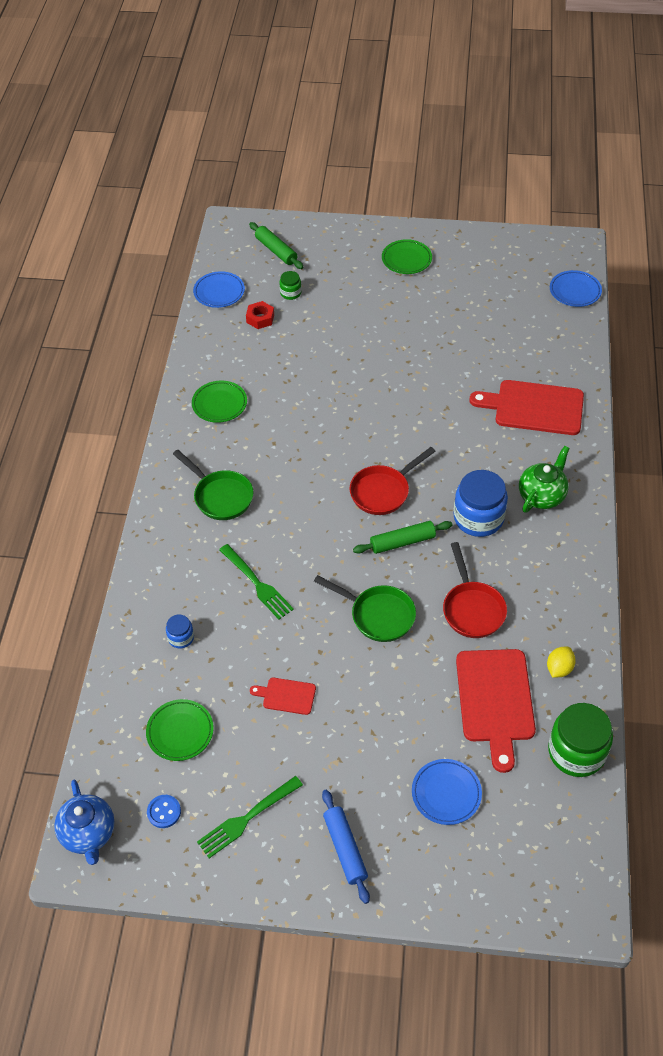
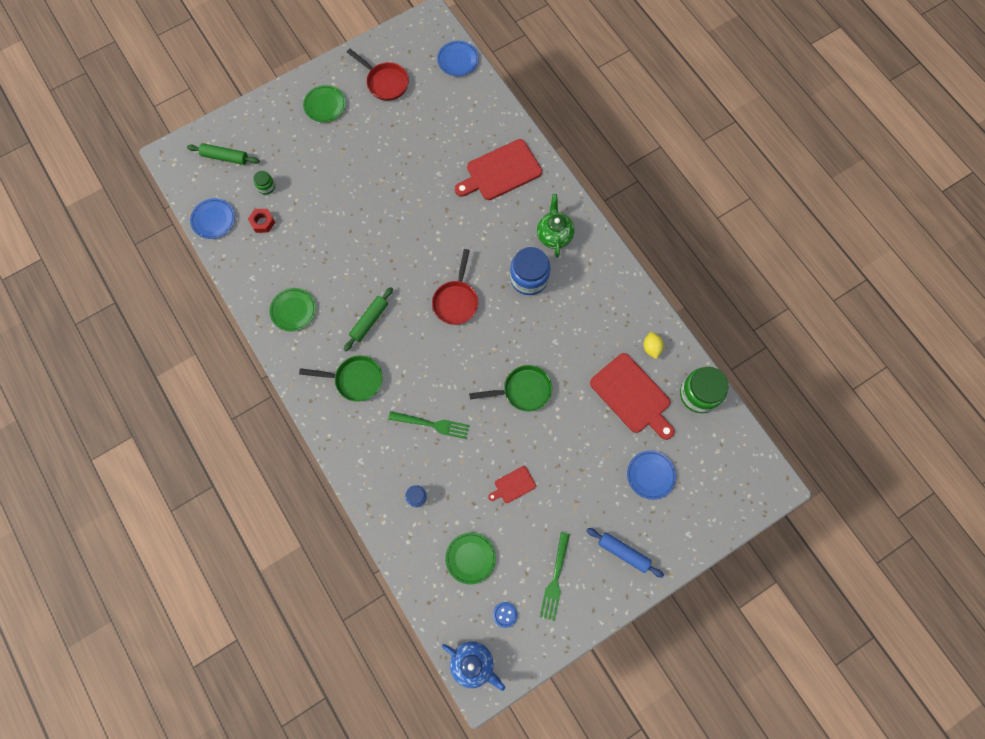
camera: 40 degrees left, 20 degrees up
(402, 542) = (497, 329): green rolling pin -> green rolling pin (369, 321)
(472, 609) = (574, 345): red pan -> red pan (385, 82)

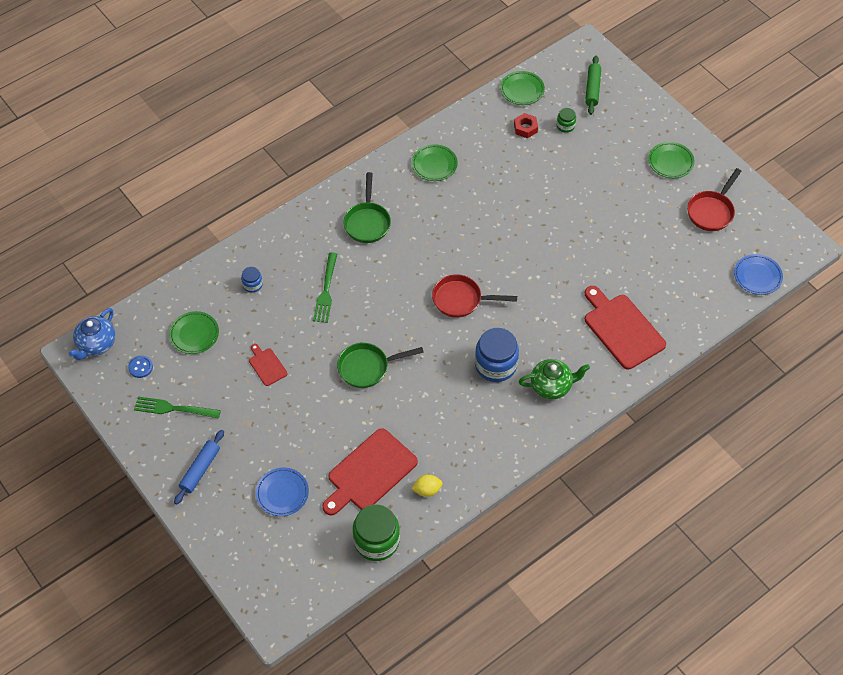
camera: 85 degrees right, 15 degrees down
(213, 220) = (522, 90): blue plate -> green plate
(369, 321) = (430, 227): green rolling pin -> none
(523, 390) = (367, 367): green pan -> green pan turned 90 degrees clockwise

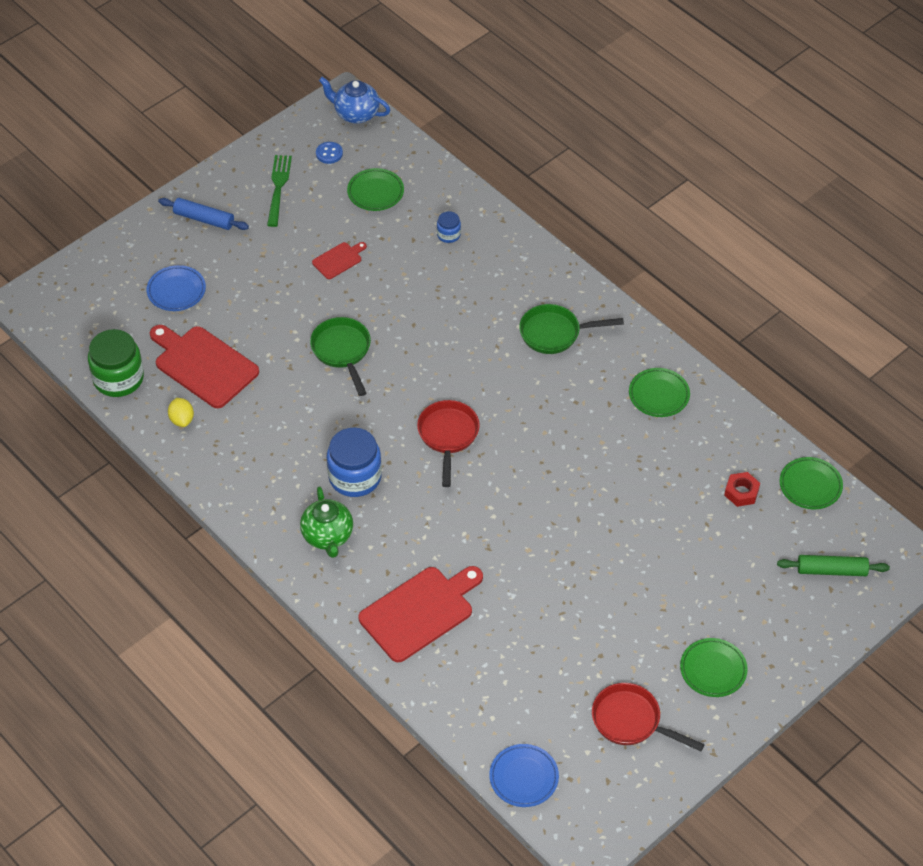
camera: 85 degrees right, 5 degrees down
(326, 290) = (447, 303): green fork -> none
(565, 126) = (755, 539): green jar -> none

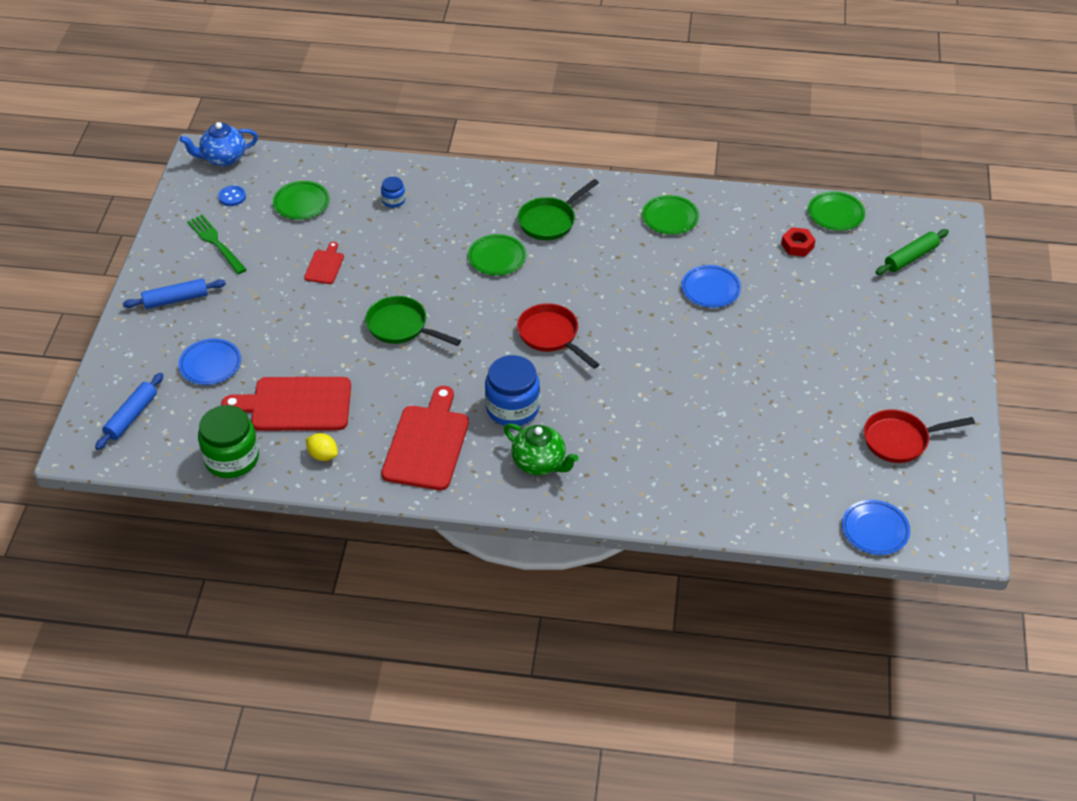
camera: 40 degrees left, 5 degrees down
(84, 297) = (131, 416): none -> blue rolling pin
(420, 611) = (670, 469): red cutting board -> red cutting board (427, 443)
(621, 482) = (710, 289): none -> blue plate
(713, 670) = (912, 369): green plate -> green plate (497, 258)

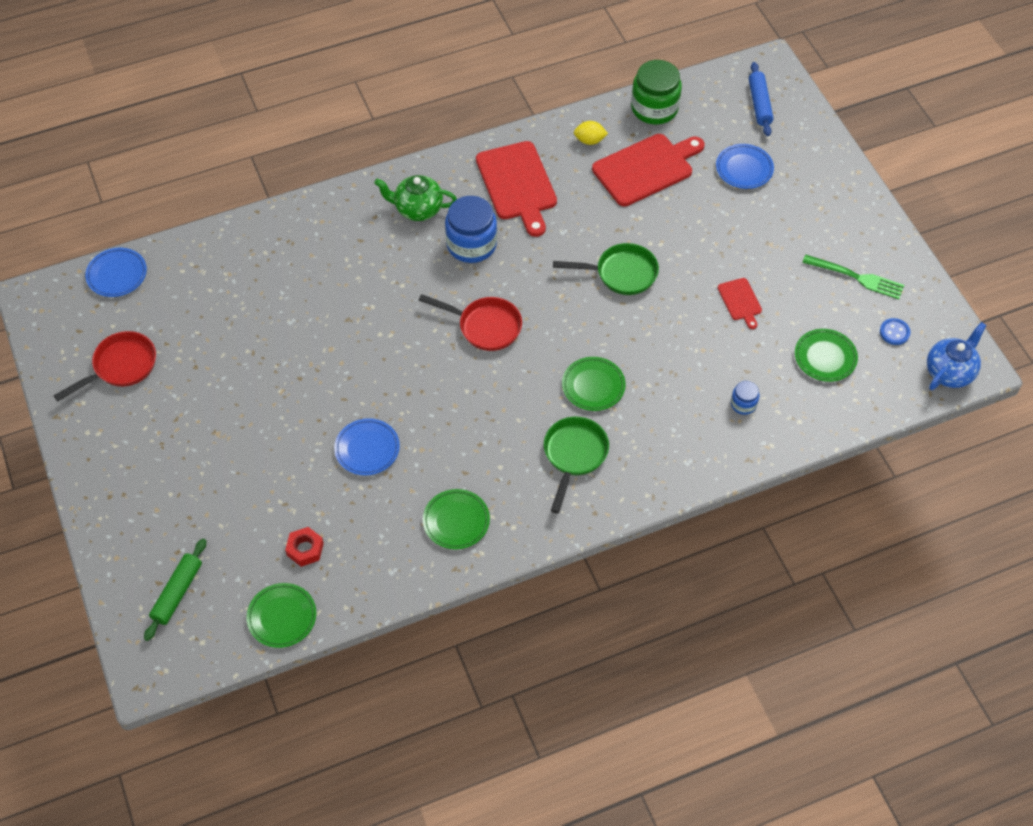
camera: 150 degrees right, 10 degrees up
(176, 299) = (831, 209): blue rolling pin -> none

